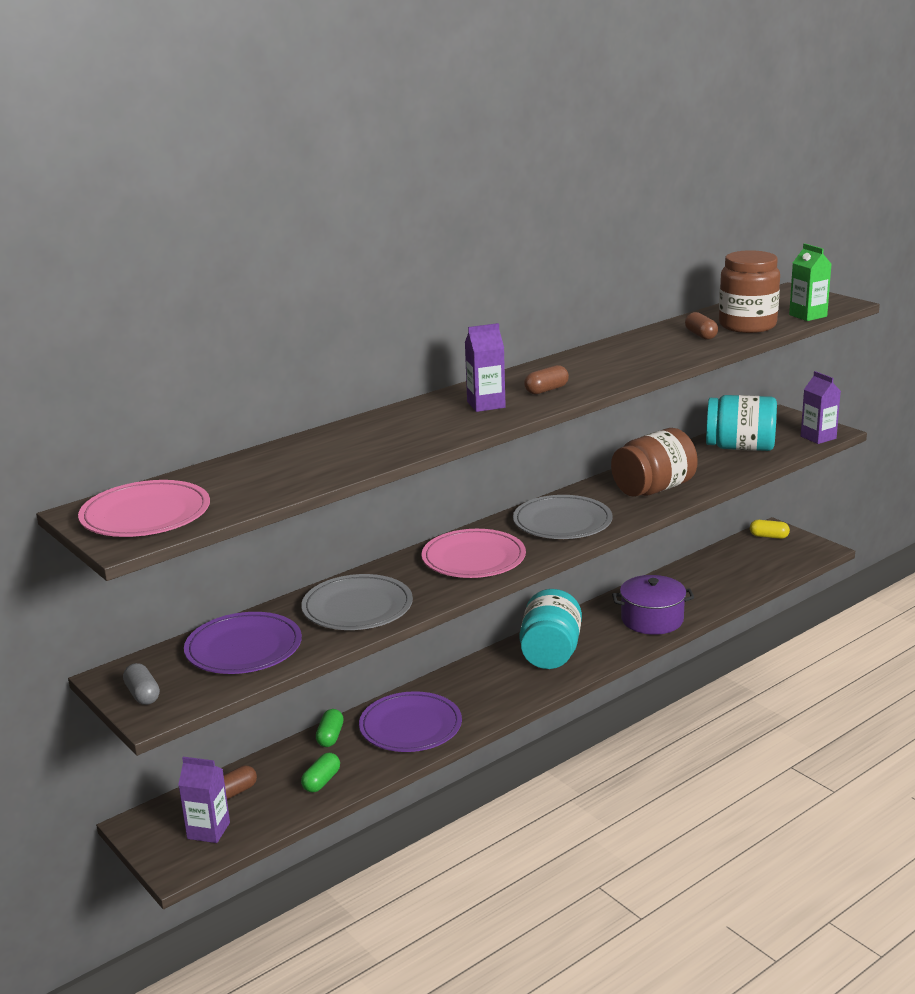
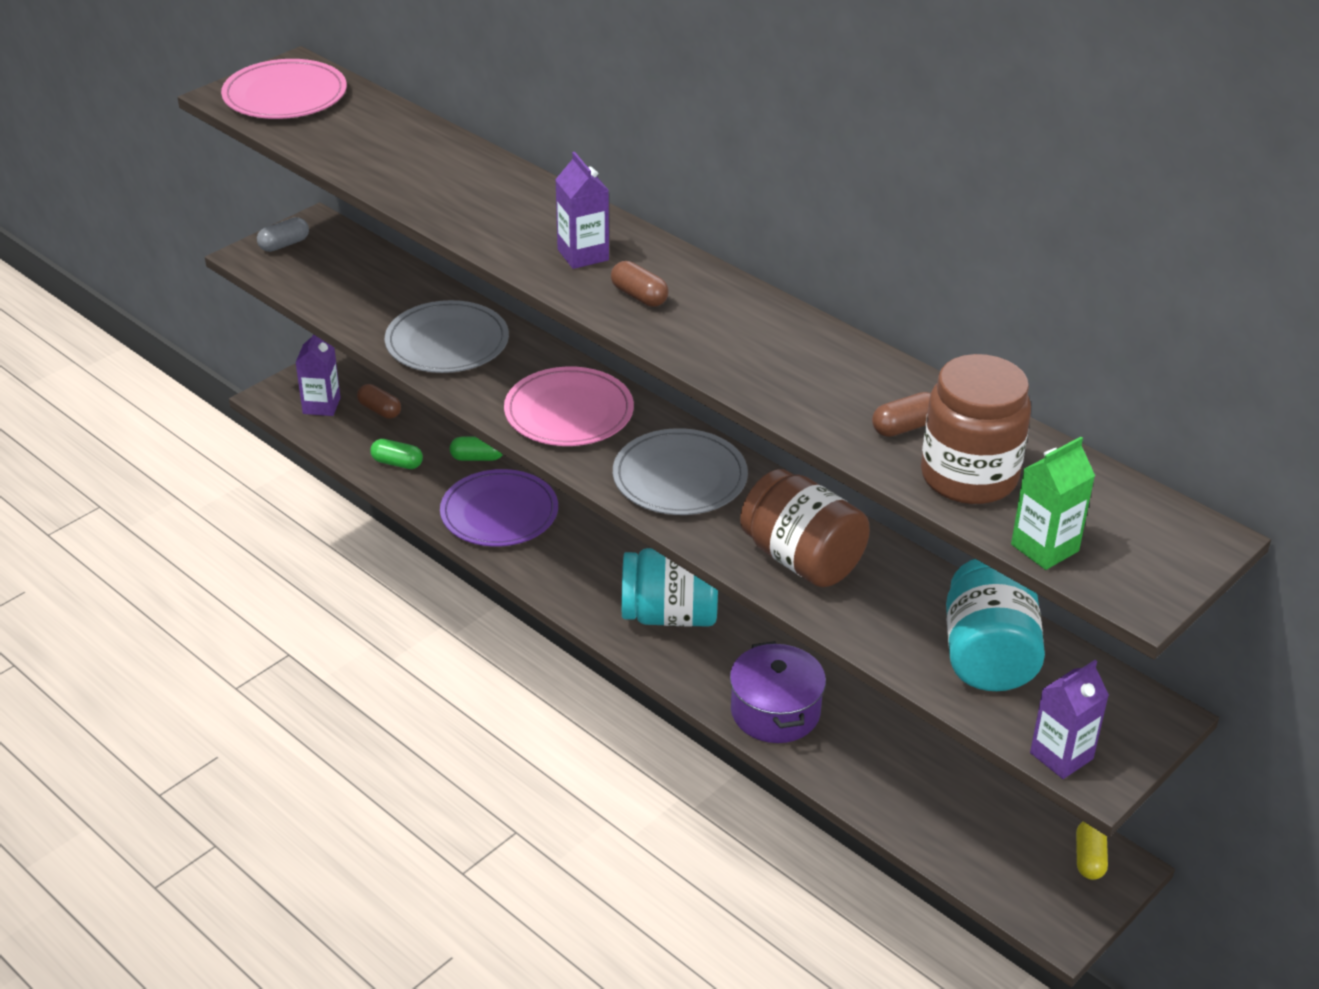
camera: 80 degrees right, 15 degrees up
(243, 648) = (364, 284): purple plate -> none

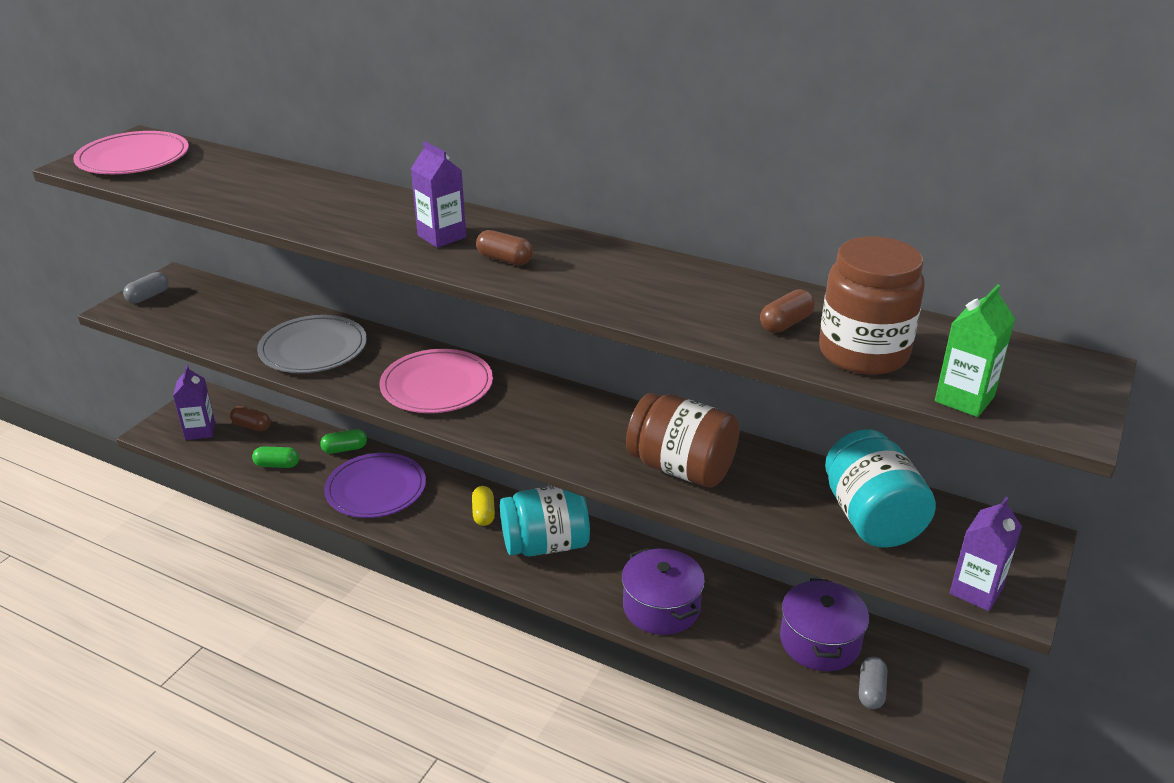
camera: 15 degrees left, 5 degrees down
(680, 477) = (551, 421): grey plate -> none
(941, 786) = (820, 641): none -> purple pot
(974, 851) = (871, 691): none -> grey capsule
(1089, 858) = (962, 676): yellow capsule -> yellow capsule (483, 513)

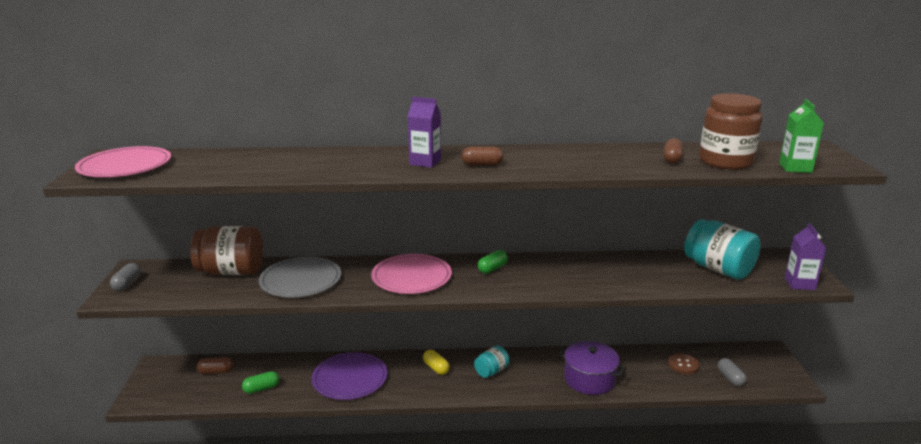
camera: 30 degrees left, 10 degrees down
(200, 431) = (176, 387): purple carton -> none
(345, 449) = (303, 363): green capsule -> green capsule (492, 268)
(545, 544) = (491, 371): turquoise jar -> turquoise jar, size x0.53
(681, 468) = (603, 276): brown jar -> brown jar (231, 271)
(820, 641) = (683, 365): purple pot -> brown button

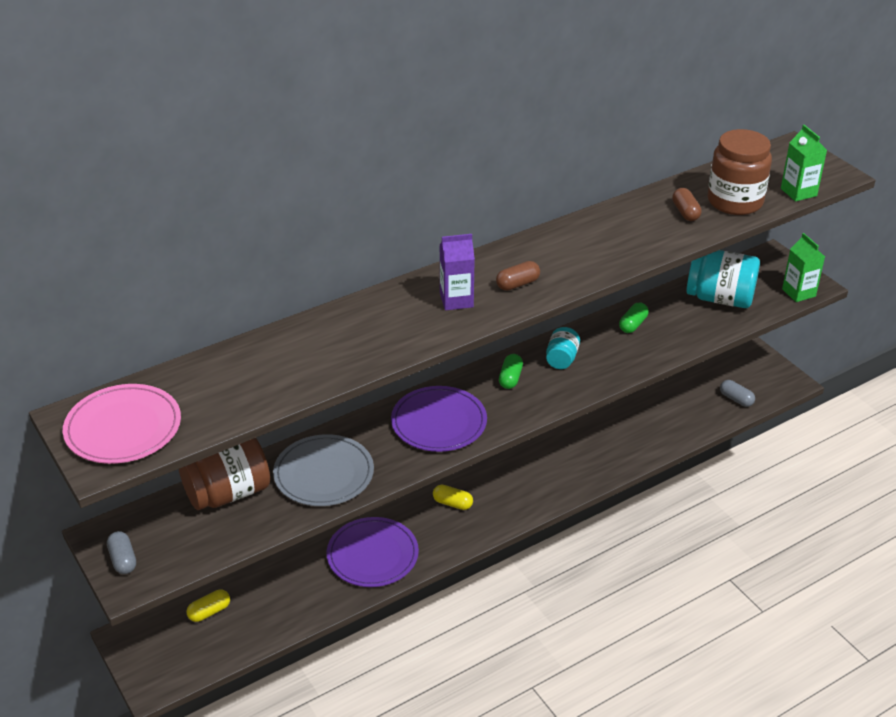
camera: 30 degrees left, 15 degrees up
(216, 371) = (209, 612): brown capsule -> yellow capsule
(261, 388) = (286, 609): green capsule -> green capsule (633, 325)
(411, 277) = (439, 422): pink plate -> purple plate
(491, 371) = (512, 483): turquoise jar -> turquoise jar (561, 359)
(589, 379) = (613, 453): purple pot -> none
(683, 365) = (686, 400): brown button -> none
(799, 284) = (798, 293): purple carton -> green carton

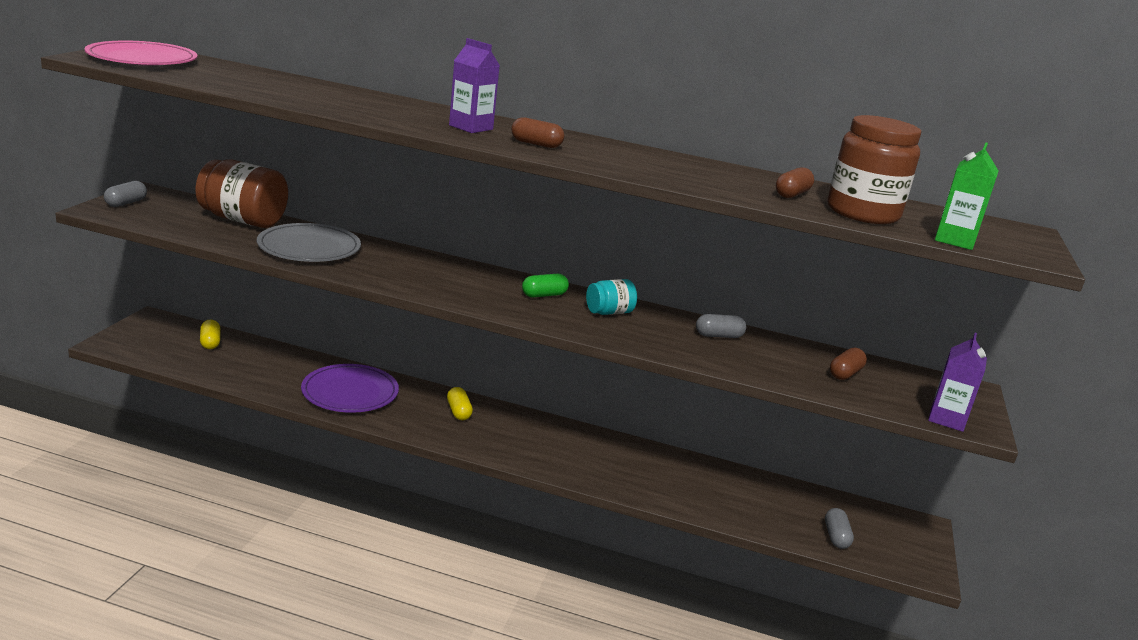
camera: 45 degrees right, 15 degrees down
(209, 612) = (210, 342): yellow capsule -> yellow capsule turned 60 degrees clockwise
(439, 422) = (438, 277): purple plate -> none
(633, 325) = (718, 336): green capsule -> grey capsule
(720, 298) = (845, 373): turquoise jar -> brown capsule
(798, 293) = (946, 419): green carton -> purple carton

